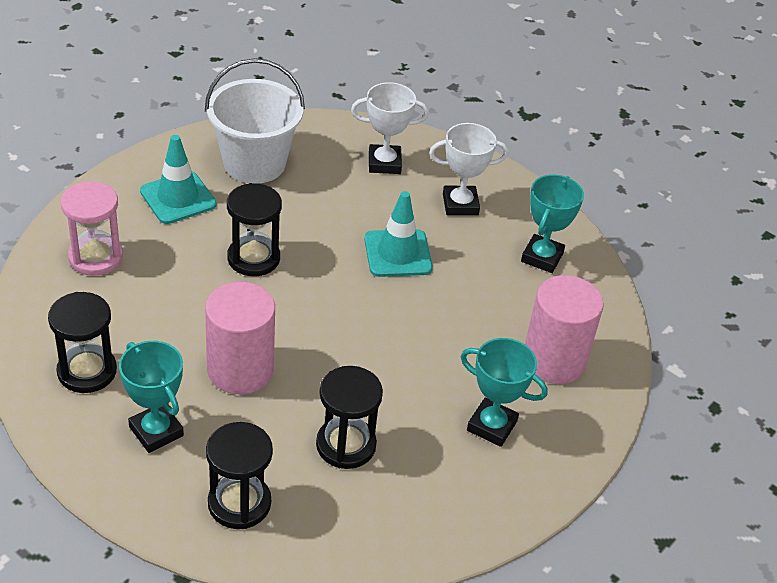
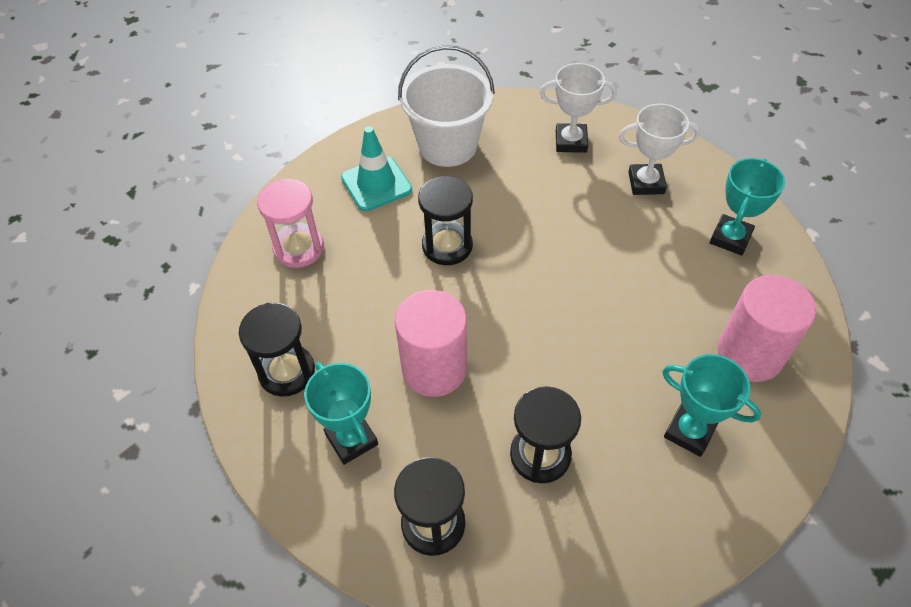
camera: 10 degrees right, 10 degrees up
(398, 253) = (586, 237): turquoise traffic cone -> none

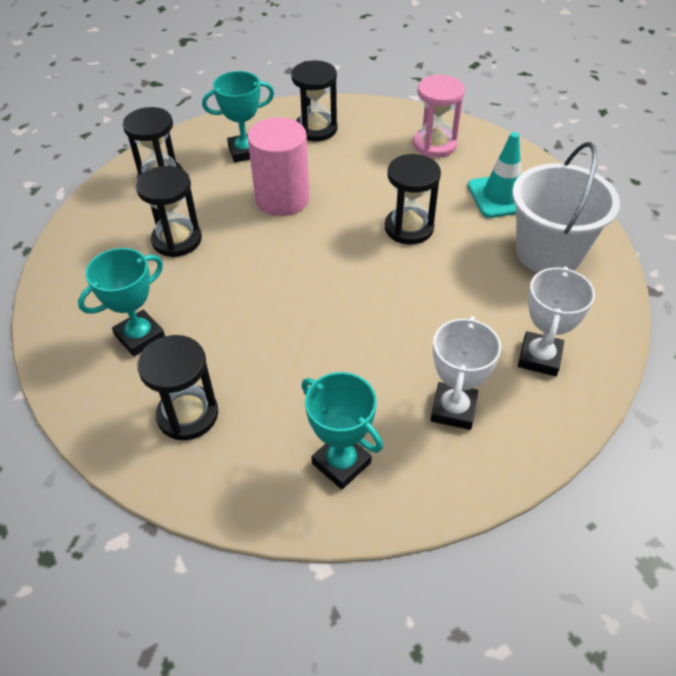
camera: 105 degrees right, 5 degrees down
(749, 354) = (188, 415): pink cylinder -> black hourglass

